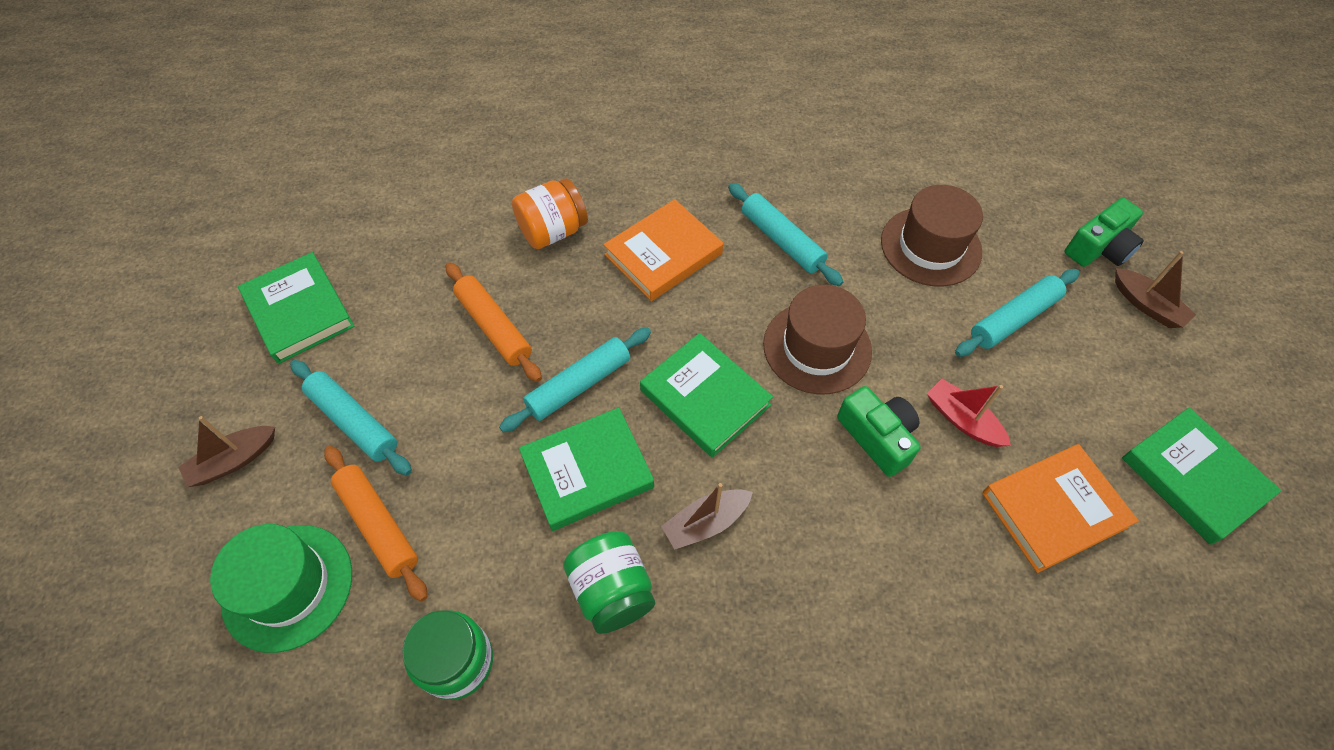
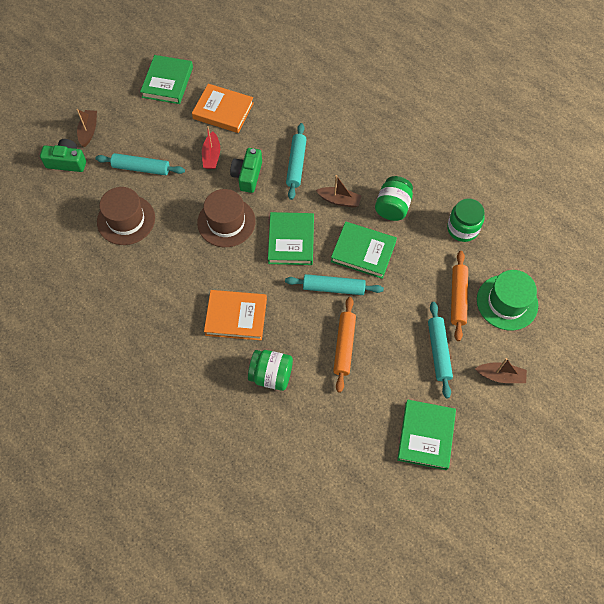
camera: 135 degrees left, 5 degrees up
(553, 231) = (271, 375): orange jar -> green jar
(782, 240) = (179, 277): turquoise rolling pin -> turquoise rolling pin (296, 164)

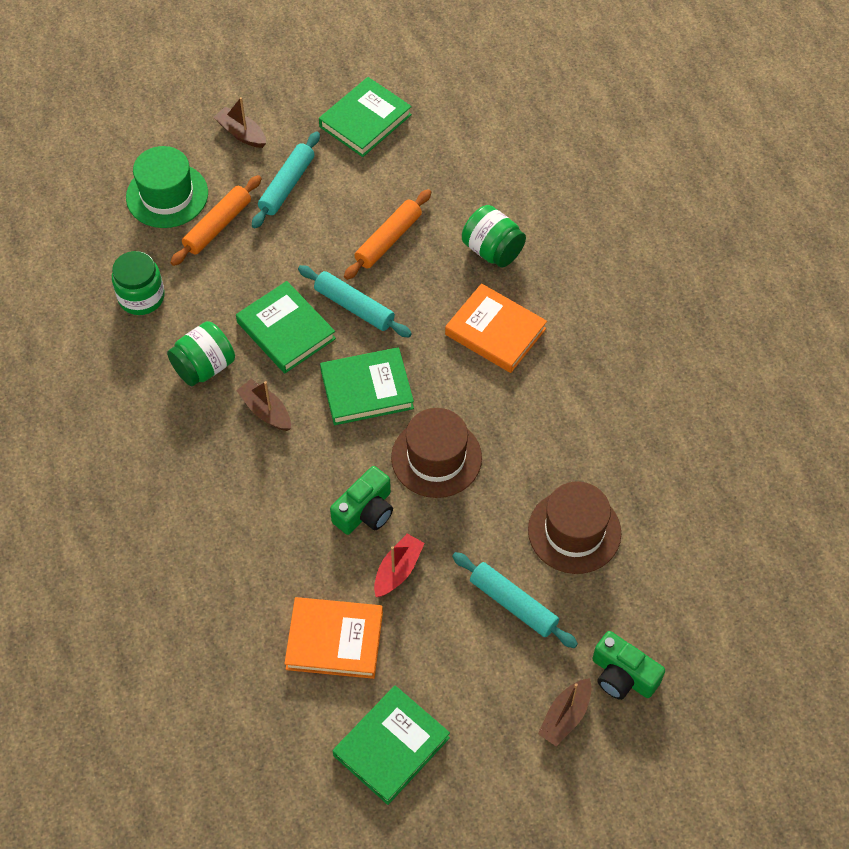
camera: 150 degrees left, 5 degrees down
(223, 111) = (334, 640): orange book -> orange book turned 45 degrees counterclockwise
(291, 240) = (367, 389): green book -> green book turned 45 degrees clockwise
(296, 164) = (286, 493): turquoise rolling pin -> none

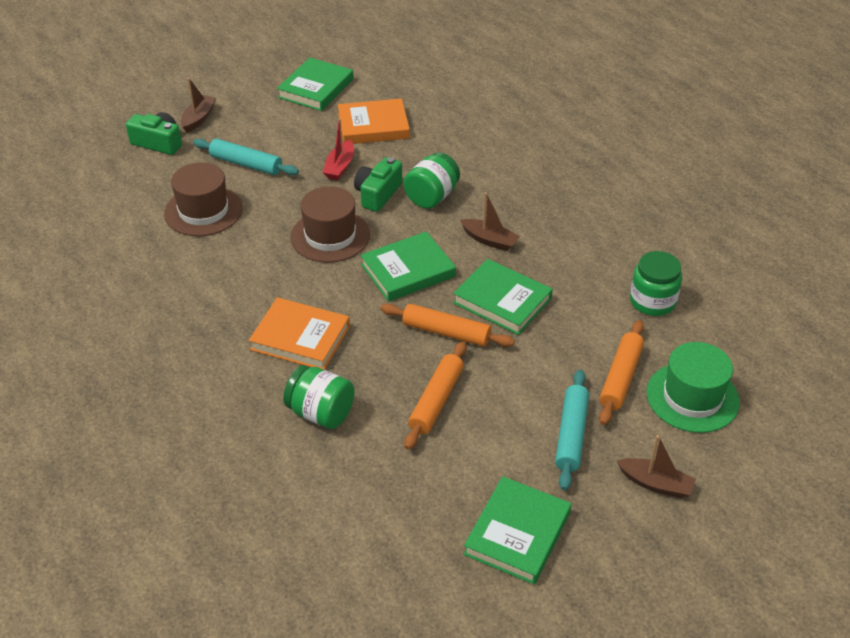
camera: 165 degrees right, 15 degrees down
(204, 367) = (560, 260): green jar -> green jar (432, 197)
(354, 307) = (446, 332): turquoise rolling pin -> orange rolling pin

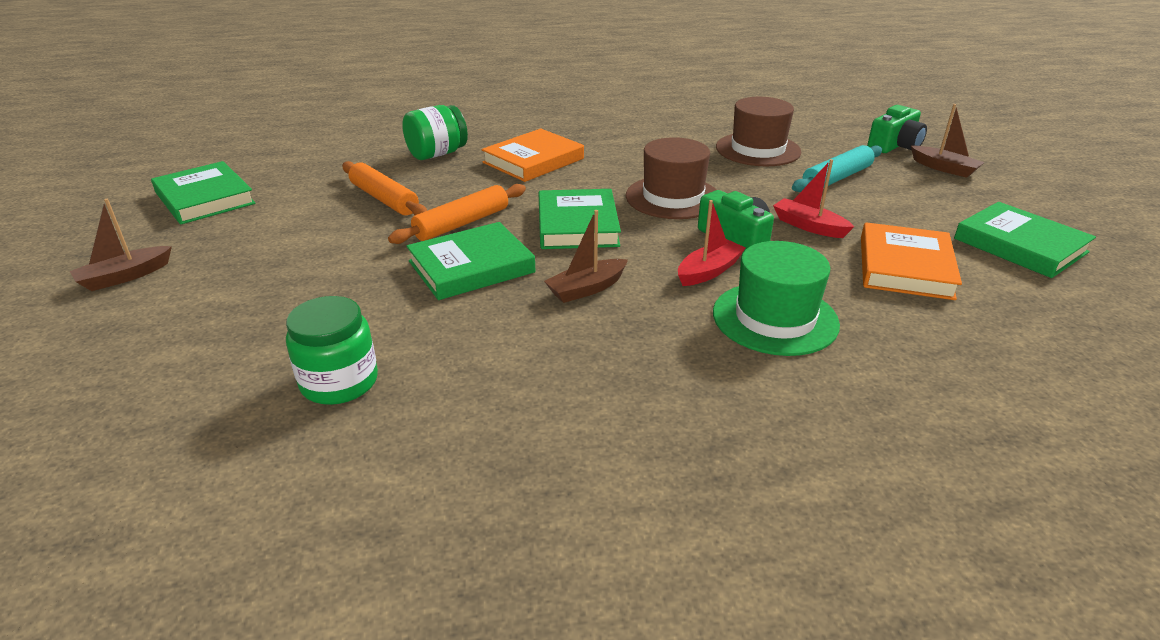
camera: 115 degrees right, 10 degrees down
(432, 197) = (709, 271): green jar -> red boat
(571, 435) = (248, 251): turquoise rolling pin -> none
(620, 378) = (265, 305): orange rolling pin -> none
(692, 397) = (165, 346): green hat -> green hat (775, 318)

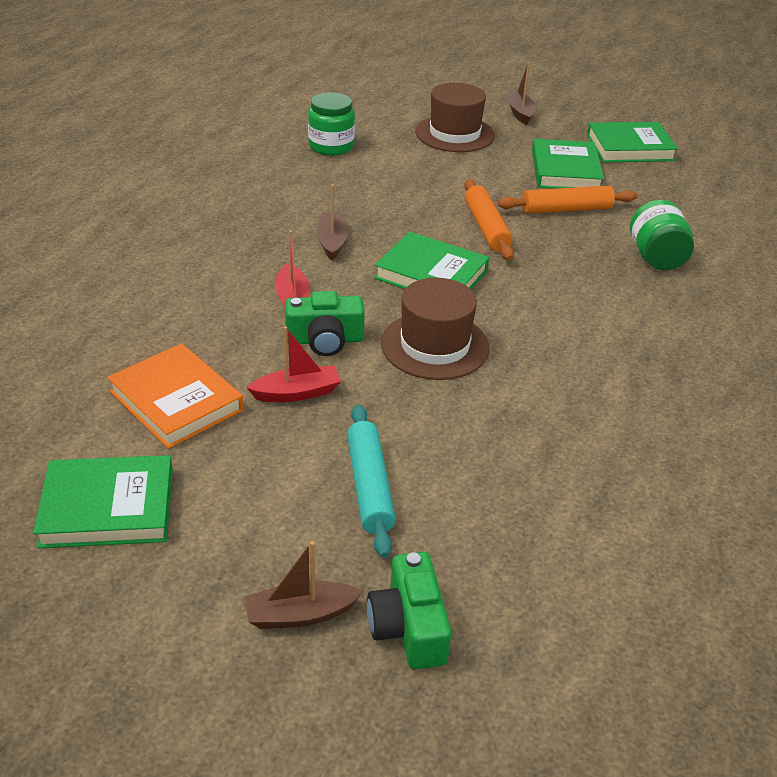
camera: 120 degrees right, 5 degrees up
(471, 267) = (412, 212): green book -> green book (565, 170)
(533, 160) = (596, 303): orange book -> none
(758, 149) = (504, 475): brown hat -> brown hat (454, 134)
(775, 318) = (205, 295): green hat -> none

